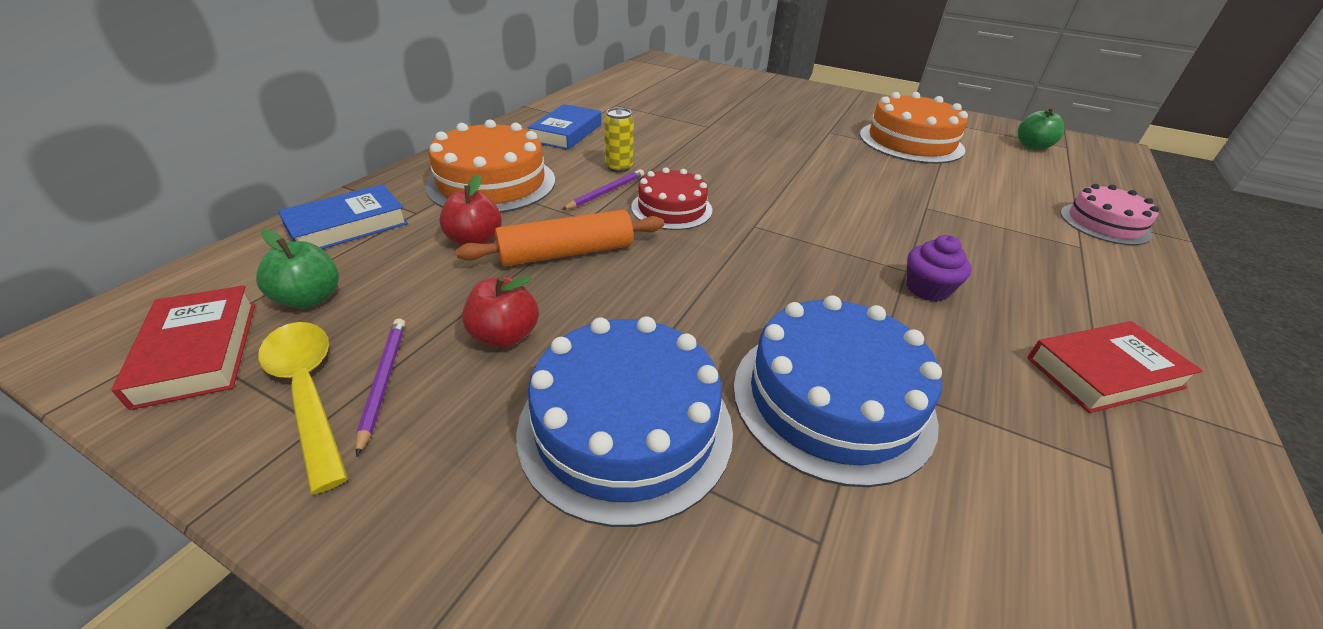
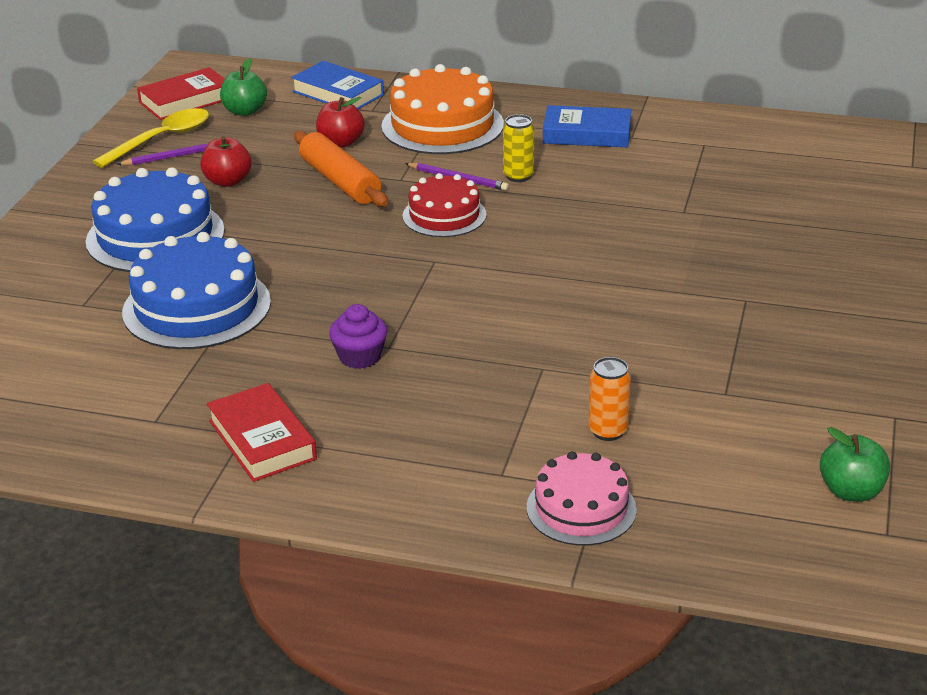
camera: 80 degrees right, 5 degrees down
(911, 142) = (765, 368): orange cake -> none
(1003, 199) = (608, 431): none -> orange can

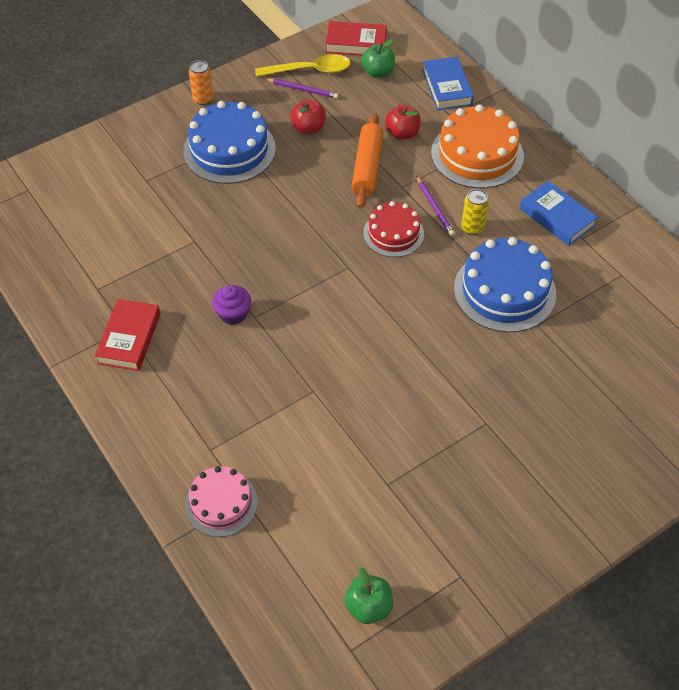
camera: 40 degrees right, 20 degrees up
(196, 307) = (195, 219): blue cake -> blue cake (504, 291)
(608, 431) = (294, 462): orange can -> orange can (203, 99)

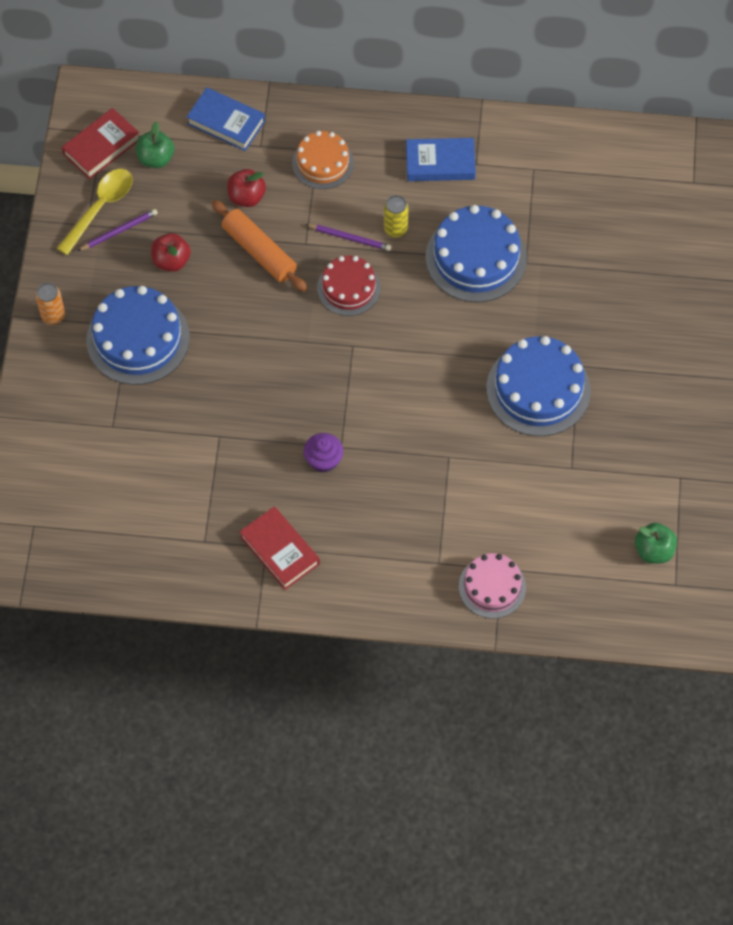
camera: 50 degrees left, 10 degrees up
(435, 410) = (538, 389): none -> blue cake
(477, 154) = (323, 163): orange cake -> orange cake, size x0.62

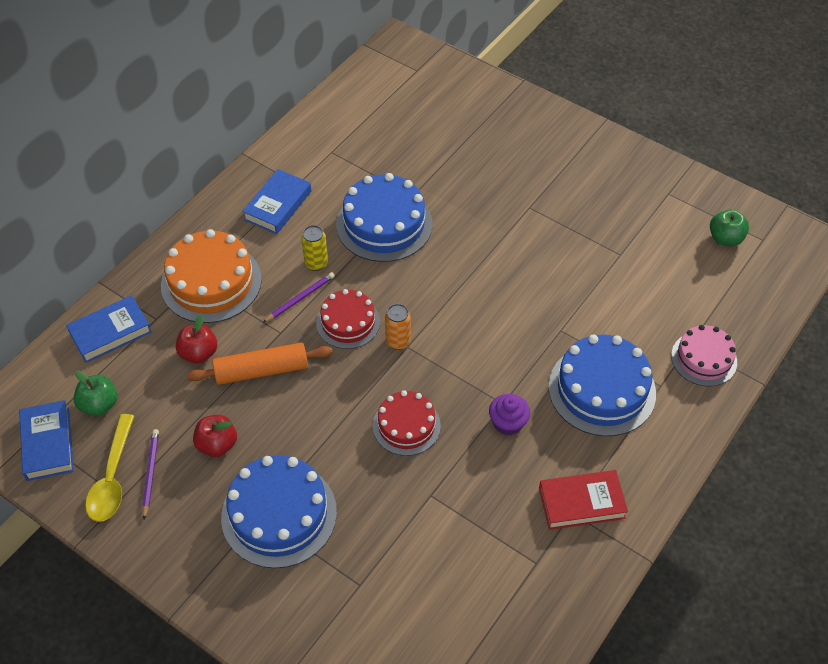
camera: 60 degrees left, 10 degrees down
(53, 316) = (198, 579): orange can -> orange can (398, 341)
(100, 208) = (112, 477): yellow spoon -> yellow spoon turned 150 degrees counterclockwise
(101, 147) = (48, 443): red book -> blue book
(273, 385) = (406, 425): none -> red cake
(323, 163) = (211, 282): orange cake -> orange cake, size x1.61
(538, 389) = (534, 242): blue cake -> blue cake (602, 389)

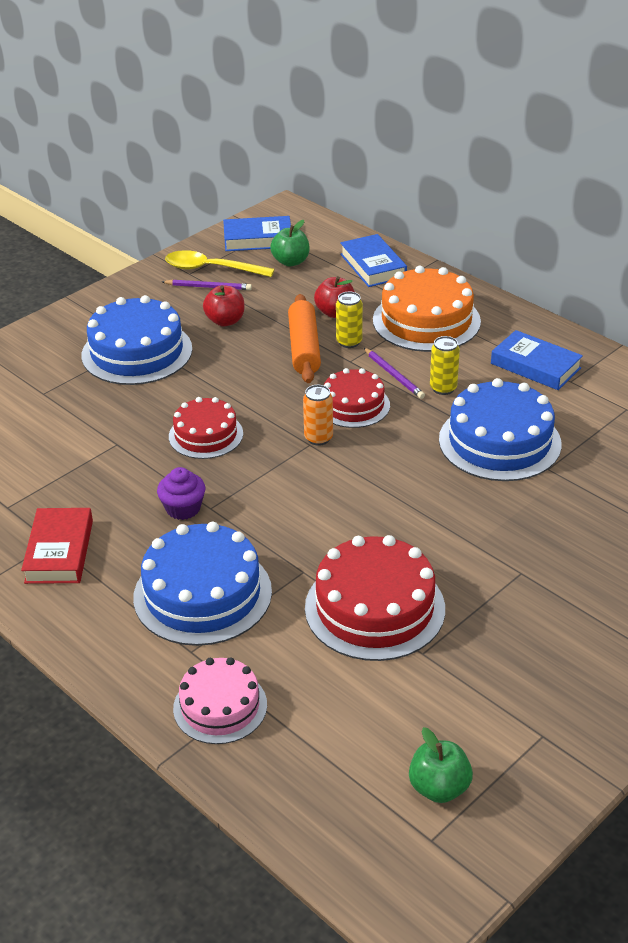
camera: 100 degrees right, 15 degrees down
(250, 336) = (349, 342): none -> yellow can
(586, 284) = (375, 608): none -> red cake

